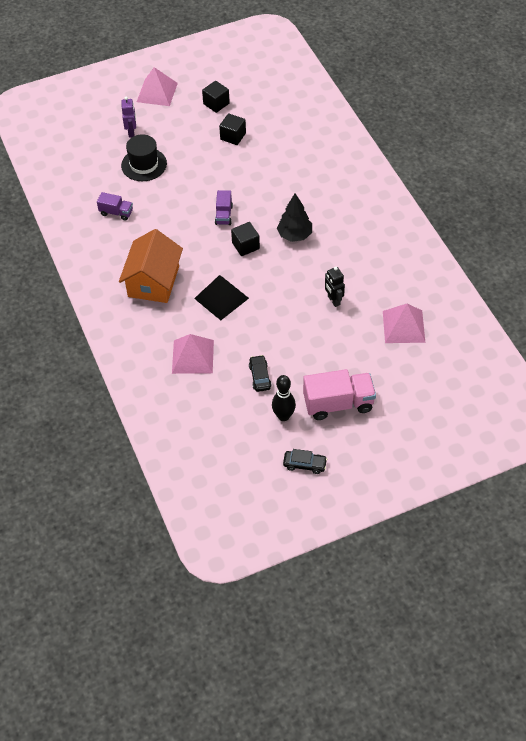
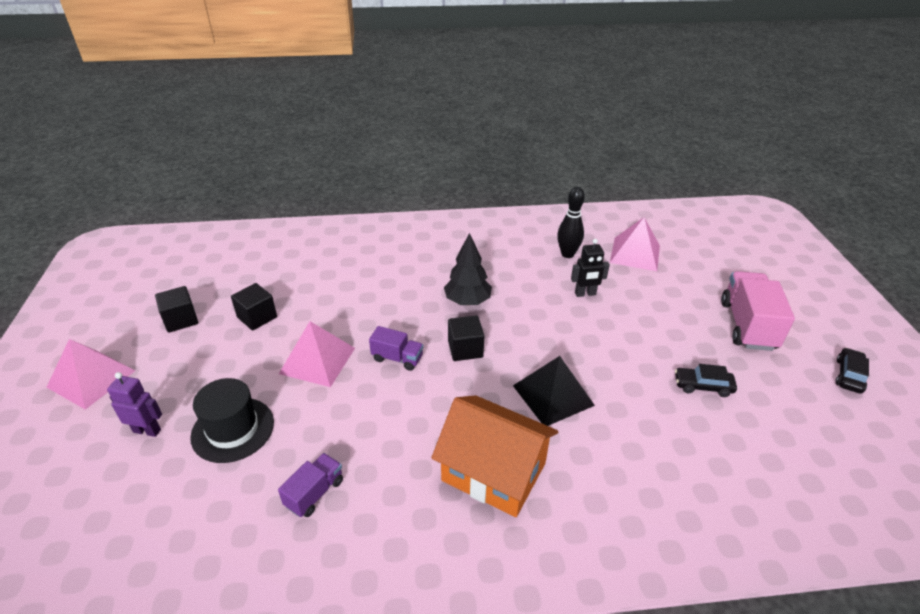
camera: 75 degrees left, 15 degrees down
(192, 356) = (660, 453): pink pyramid -> pink pyramid (317, 360)
(283, 416) = (771, 378): black bowling pin -> black bowling pin (567, 254)

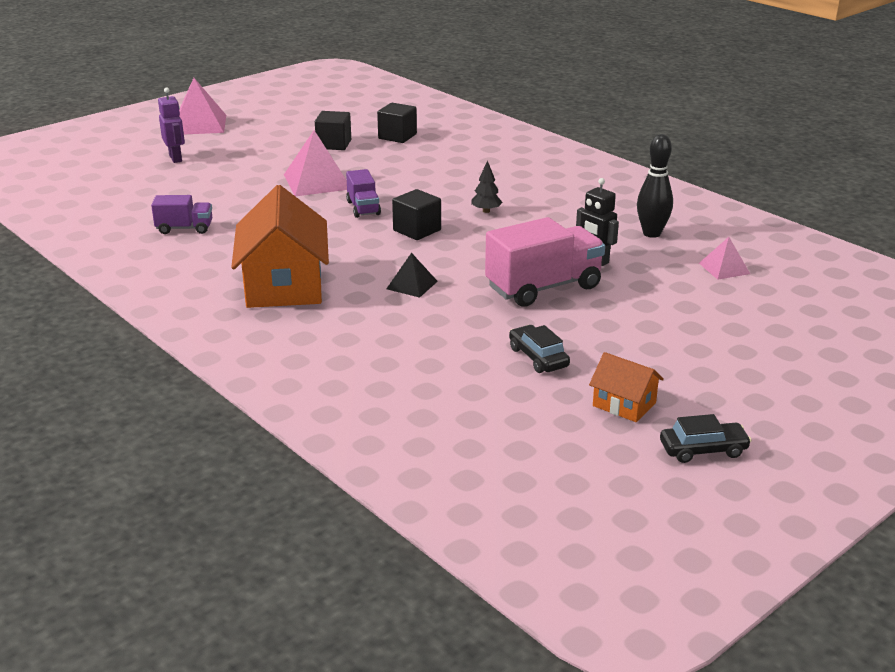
camera: 55 degrees right, 10 degrees down
(181, 320) = (292, 123): black cube -> black cube (397, 136)
(233, 429) = (209, 182): black hat -> none
(467, 301) = (486, 211): black tree -> black tree, size x0.55
(553, 395) = (411, 285): black pyramid -> black pyramid, size x0.56
(635, 253) = (724, 268): pink pyramid -> pink pyramid, size x0.56
(747, 325) = (697, 364): pink truck -> pink truck (543, 287)
(783, 379) = (624, 404): none -> orange house

